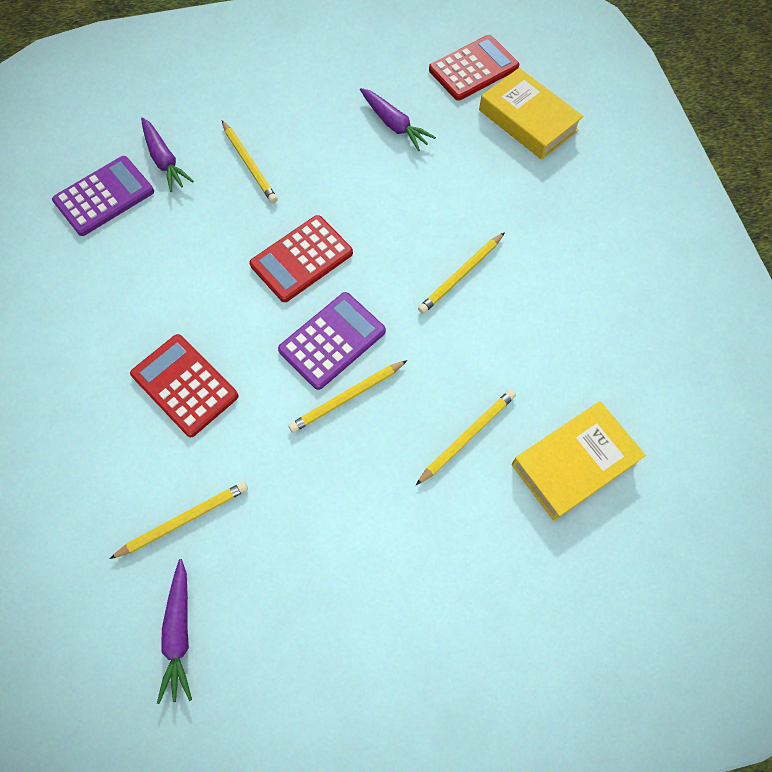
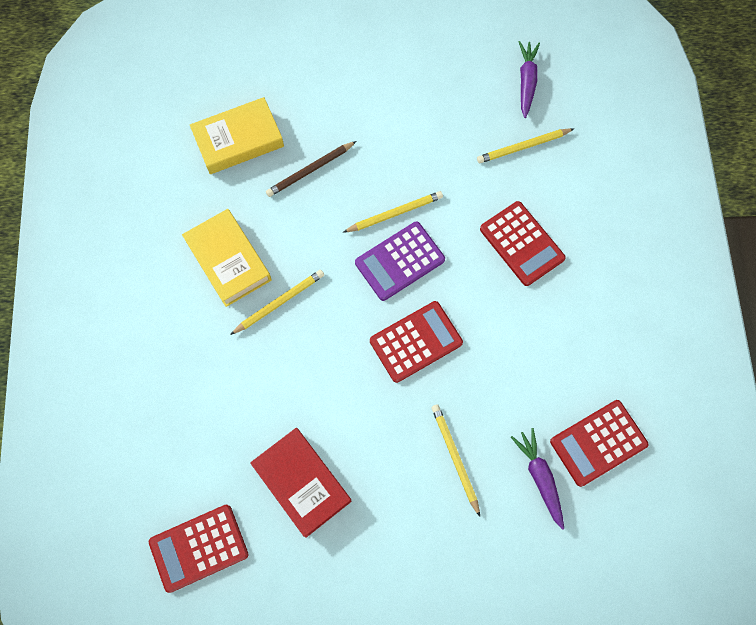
camera: 170 degrees left, 5 degrees up
(104, 196) = (598, 443): purple calculator -> red calculator
(394, 125) = (302, 483): purple carrot -> red book
(467, 436) = (310, 170): yellow pencil -> brown pencil
(528, 120) = (164, 464): yellow book -> yellow book (228, 260)

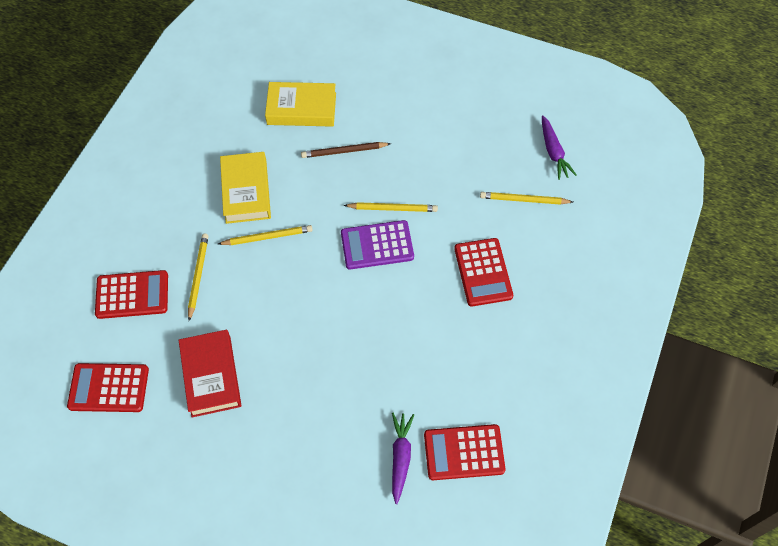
camera: 25 degrees right, 10 degrees down
(416, 342) = (357, 310): red calculator -> red calculator (132, 295)
(455, 458) = (340, 411): yellow pencil -> yellow pencil (198, 276)
(526, 81) = (553, 152): purple carrot -> purple carrot turned 135 degrees clockwise

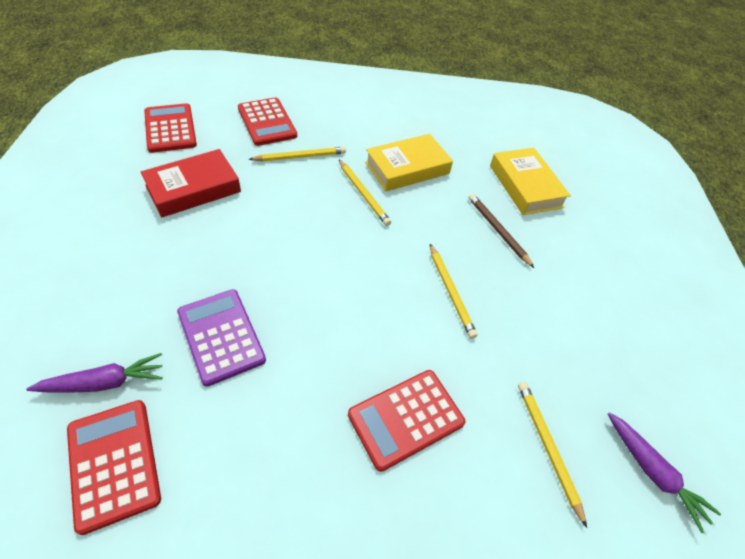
camera: 65 degrees right, 10 degrees down
(377, 245) = (394, 288): purple calculator -> purple calculator (221, 336)
(553, 152) = (652, 472): purple carrot -> purple carrot turned 90 degrees counterclockwise

